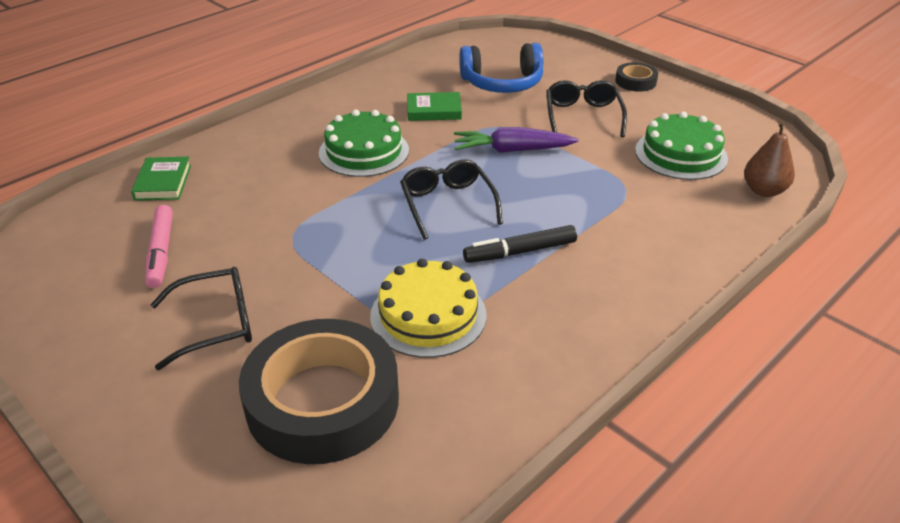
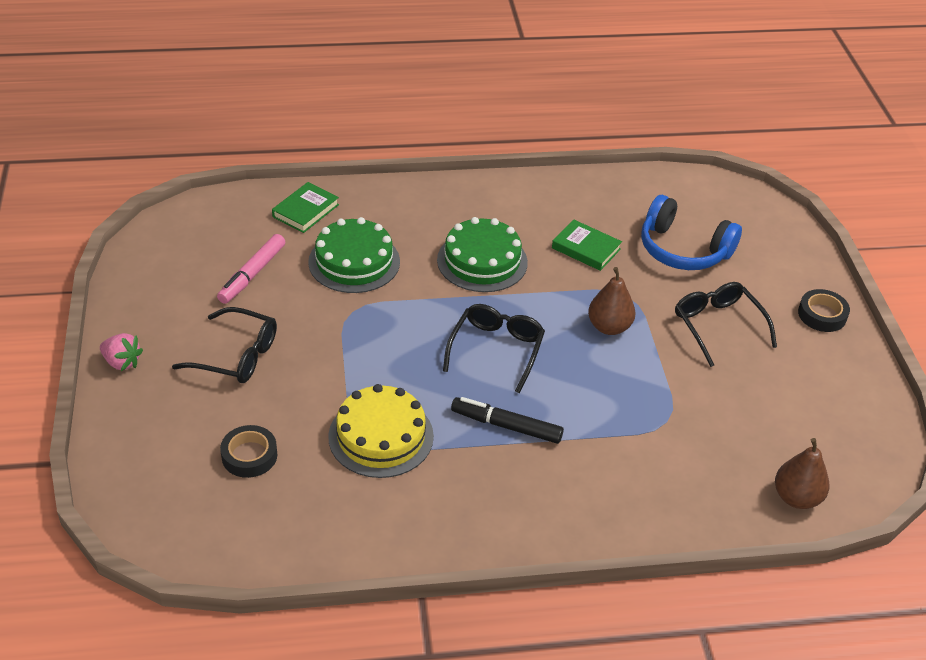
camera: 35 degrees right, 5 degrees up
(90, 395) = (122, 362): none -> pink strawberry
(322, 401) = (249, 455): black tape -> black tape, size x0.44
(512, 150) = (609, 327): purple carrot -> brown pear
(583, 116) = (718, 326): black glasses -> black glasses turned 60 degrees counterclockwise
(681, 154) = (764, 417): green cake -> green cake (354, 262)

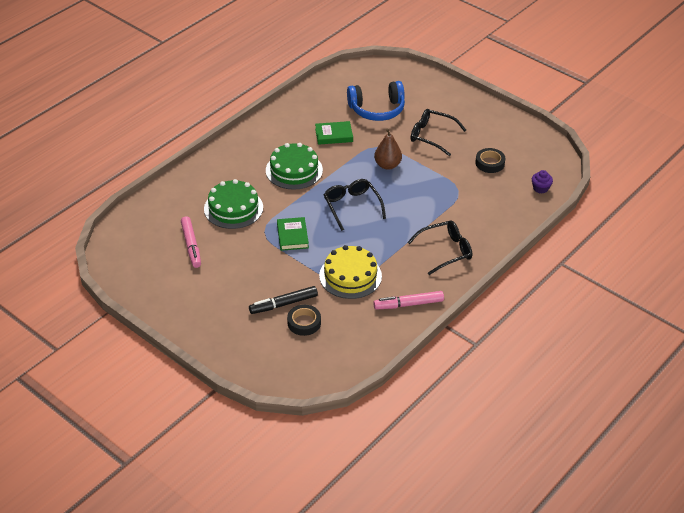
camera: 40 degrees left, 0 degrees up
(122, 362) = (185, 326): pink strawberry -> none
(236, 356) = (237, 286): black glasses -> black glasses (445, 251)
(306, 211) = (174, 199): green book -> green book (292, 236)
(405, 528) = (409, 304): none -> pink marker
(507, 426) = (397, 236): black marker -> black marker (284, 304)
(796, 497) = (540, 188): brown pear -> purple cupcake
(822, 315) = (467, 104): black tape -> black tape (490, 163)

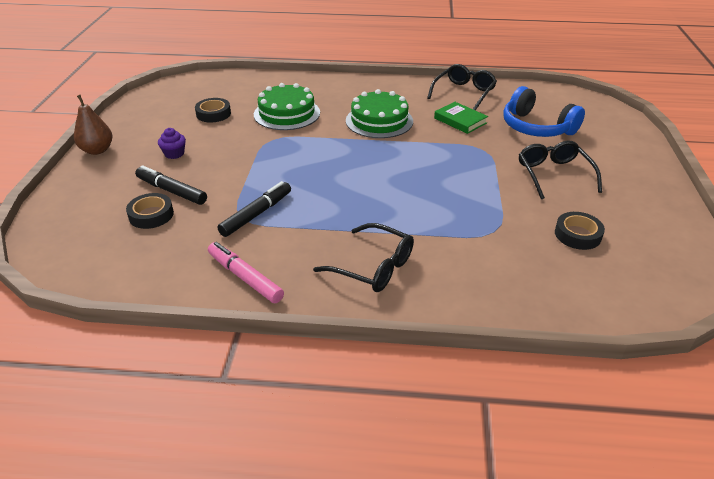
camera: 55 degrees right, 5 degrees down
(191, 245) = (213, 114): pink marker -> black tape
(292, 236) = (282, 156): green book -> none
(350, 276) = (256, 214): yellow cake -> black marker
(352, 206) = (369, 171): black glasses -> black glasses (464, 93)
(387, 165) = (463, 166): brown pear -> brown pear (97, 150)
(540, 188) = (600, 301): purple cupcake -> purple cupcake (174, 154)

